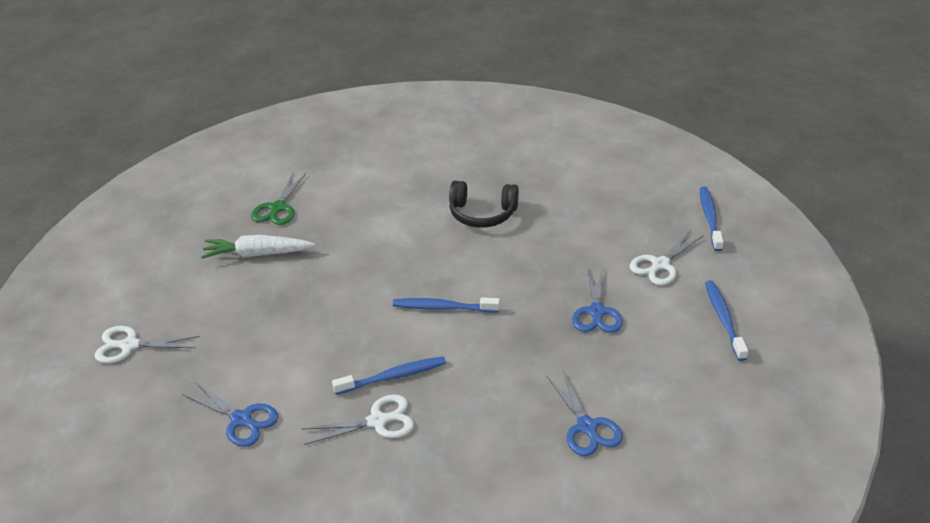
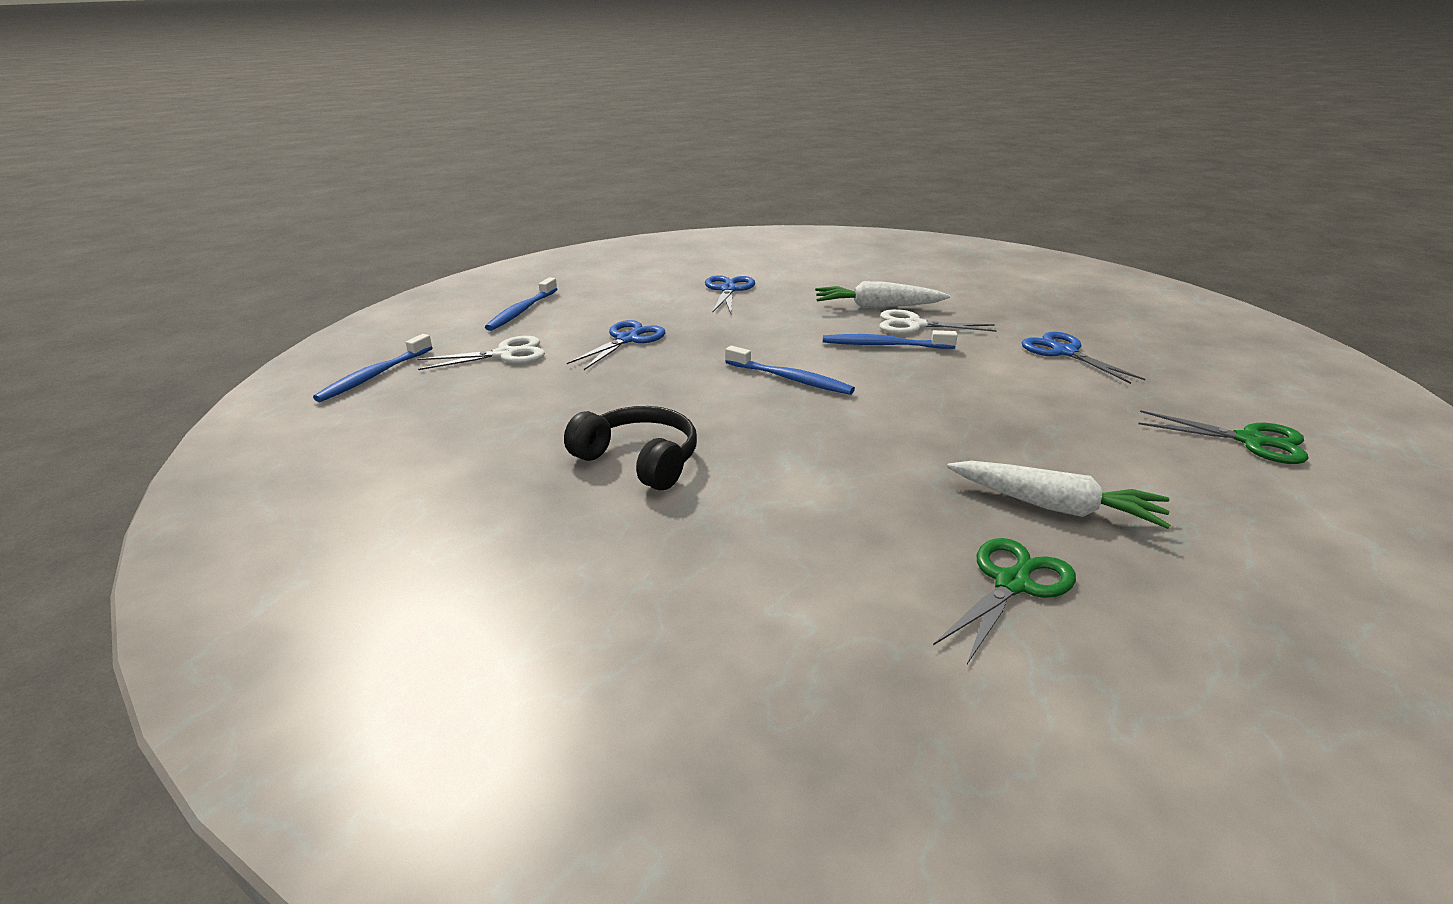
camera: 155 degrees left, 10 degrees down
(130, 345) = (1250, 441): white scissors -> green scissors
(424, 445) = (877, 307): none -> white carrot

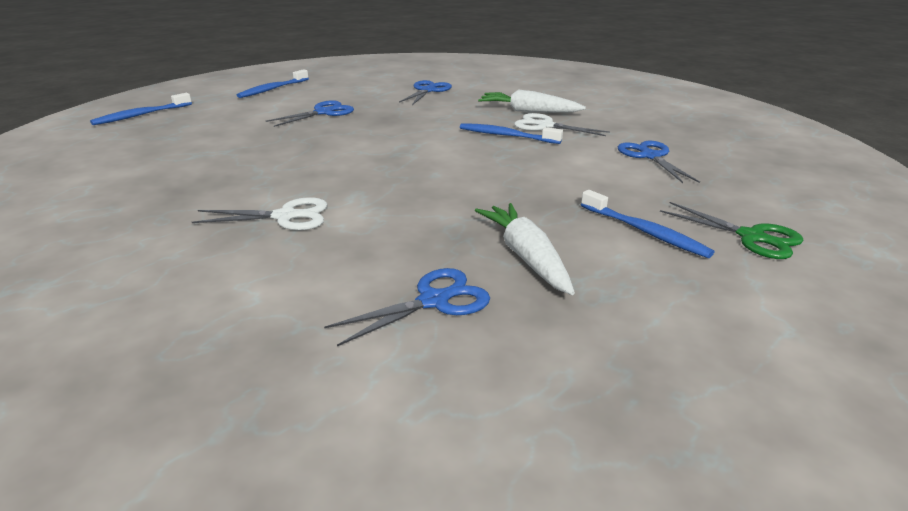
camera: 15 degrees right, 0 degrees up
(505, 354) = (234, 112): white scissors -> white scissors (285, 216)
(639, 460) = (251, 183): black headphones -> none
(790, 379) = (412, 148): blue toothbrush -> blue toothbrush (645, 232)
(1012, 584) = (434, 301): green scissors -> blue scissors
(1055, 507) = (526, 257): white carrot -> white carrot turned 150 degrees counterclockwise

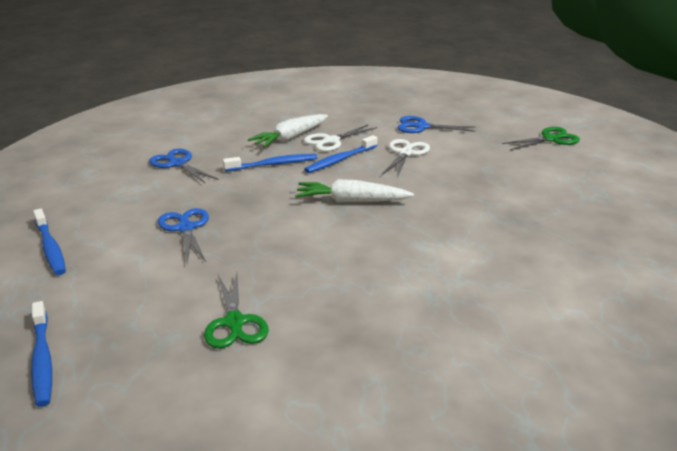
camera: 65 degrees left, 0 degrees up
(193, 150) = (234, 322): none -> green scissors
(285, 216) = (446, 283): white scissors -> white scissors (405, 153)
(434, 301) = (597, 245): blue scissors -> none
(526, 257) = (551, 204): white carrot -> white carrot (351, 201)
(645, 232) = (533, 162): blue toothbrush -> blue toothbrush (273, 164)

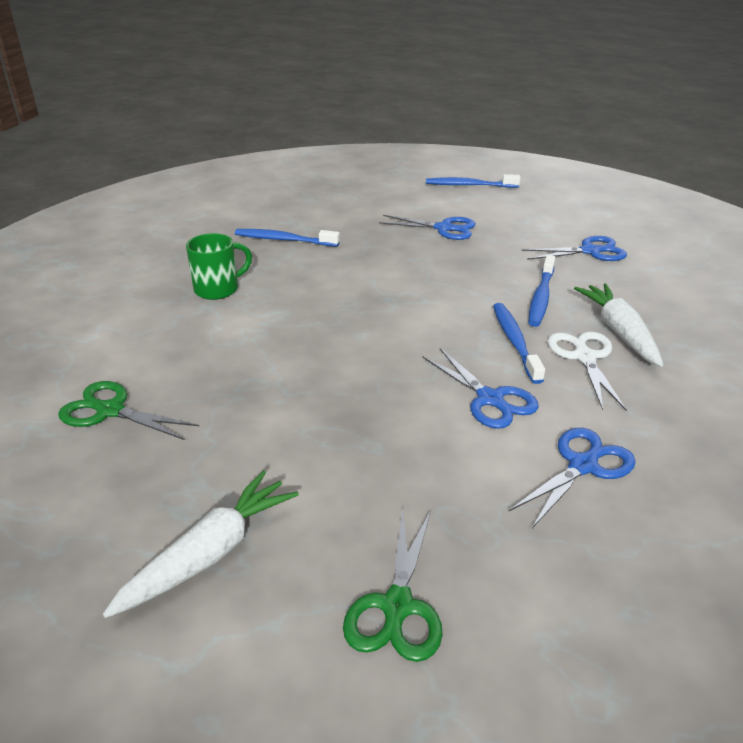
camera: 125 degrees right, 5 degrees up
(42, 360) = (340, 170): blue toothbrush -> blue toothbrush (284, 240)
(234, 322) = (295, 217): green scissors -> green scissors (110, 410)
(351, 201) = (403, 311): white carrot -> white carrot (210, 554)
(405, 153) = (490, 399): white scissors -> blue scissors
(429, 289) = (218, 289): none -> green mug

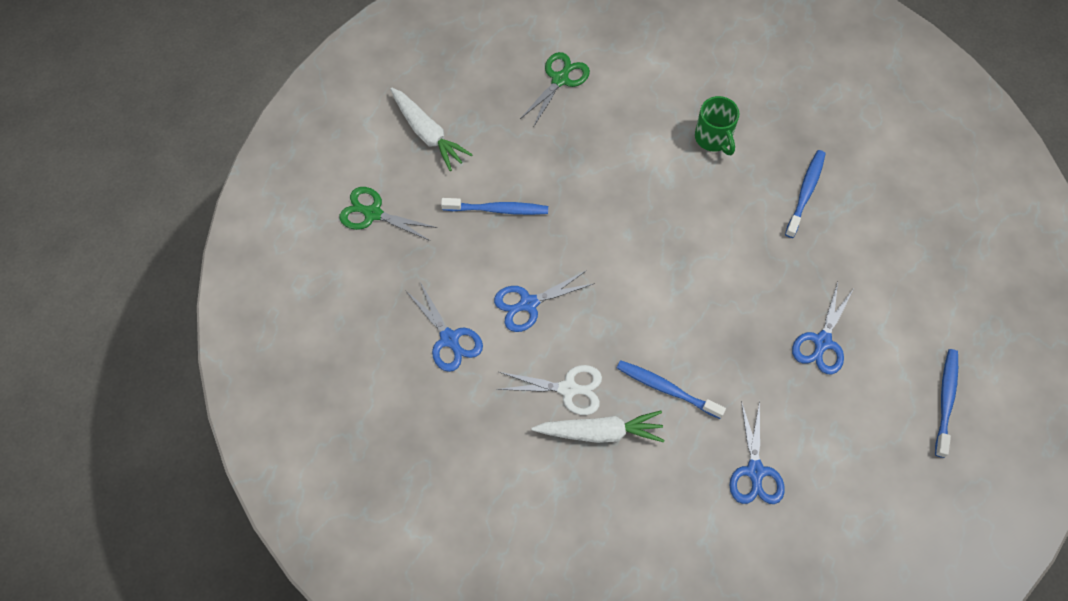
camera: 100 degrees right, 30 degrees up
(515, 341) = (599, 344): blue toothbrush -> blue toothbrush (498, 209)

